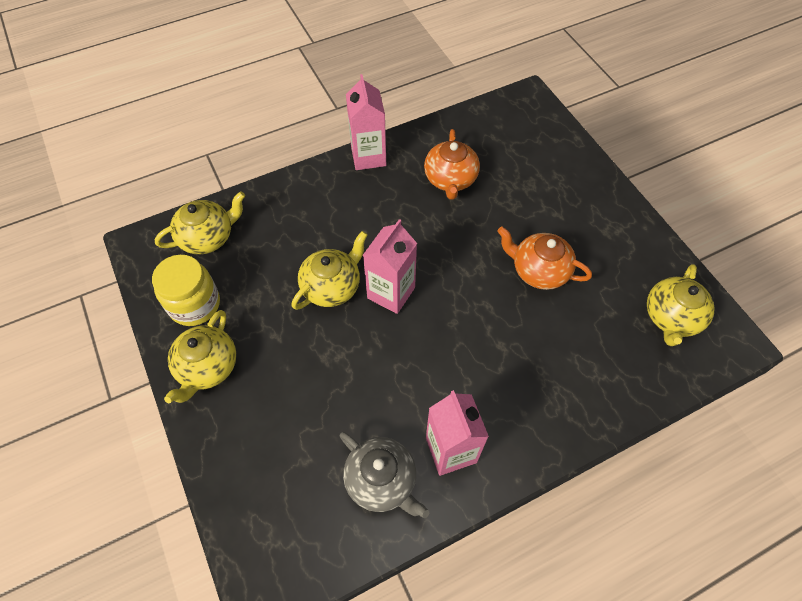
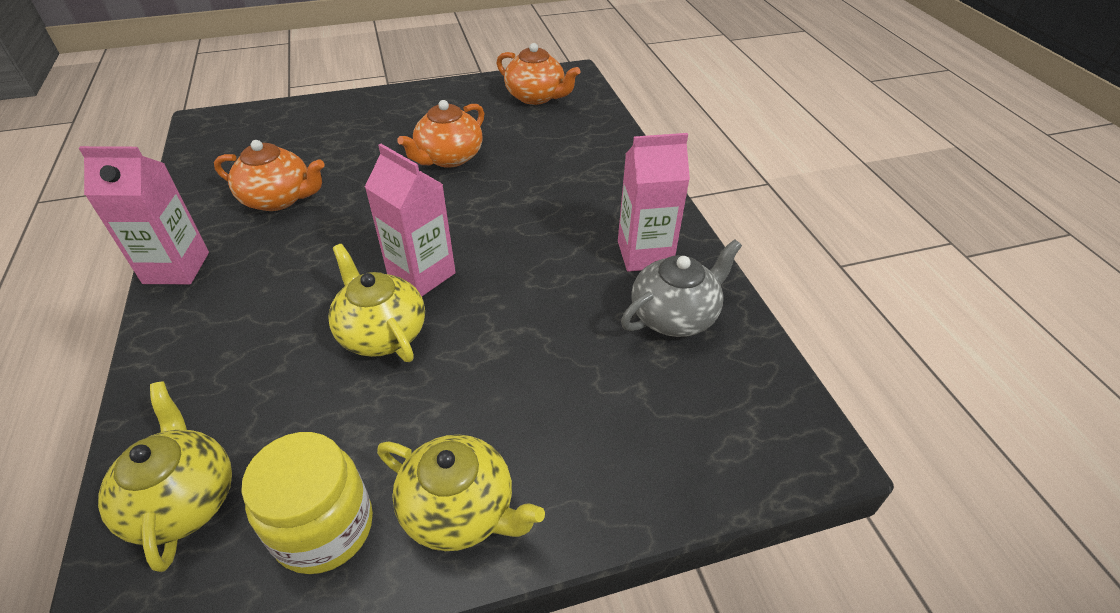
camera: 80 degrees left, 15 degrees down
(671, 317) = (536, 97): yellow teapot -> orange teapot

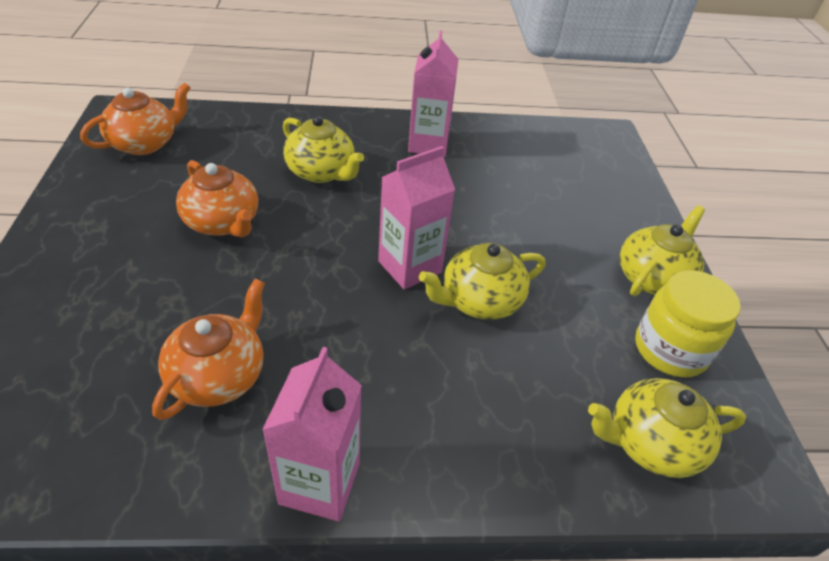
camera: 80 degrees left, 0 degrees up
(546, 191) = (321, 172): none -> yellow teapot
(675, 315) = (496, 149): grey teapot -> none

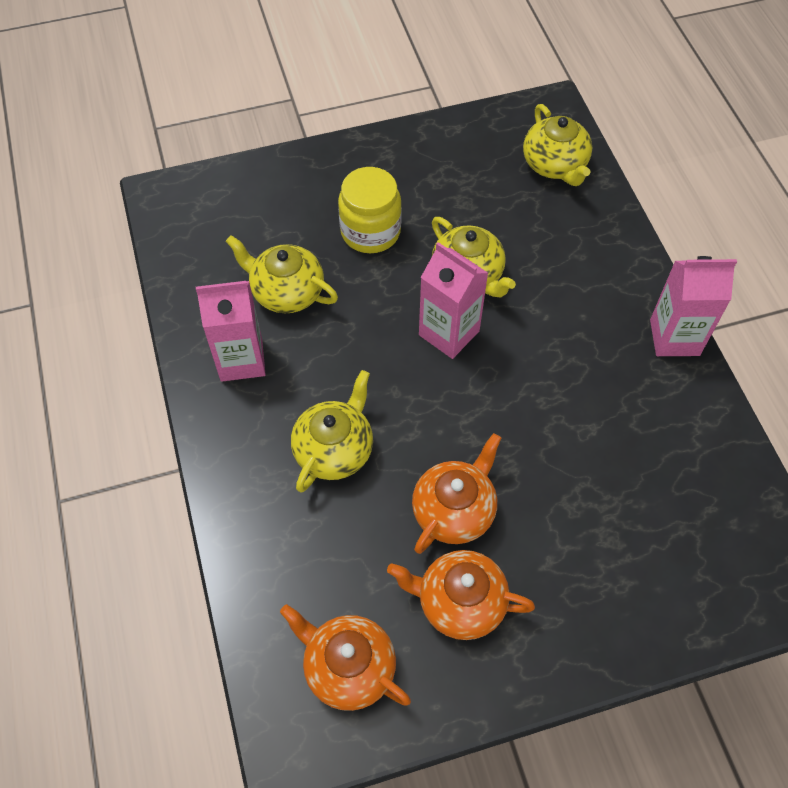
camera: 100 degrees left, 15 degrees up
(219, 375) = (626, 432): orange teapot -> orange teapot (459, 602)
(652, 277) = (388, 161): yellow teapot -> yellow teapot (286, 292)
(670, 349) = (465, 153): yellow jar -> yellow jar (370, 232)

